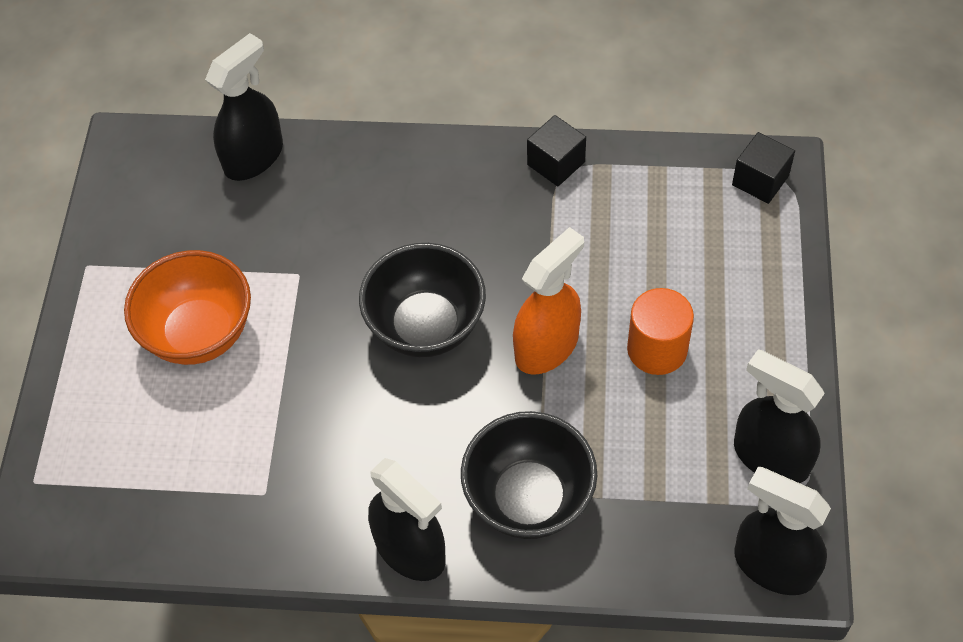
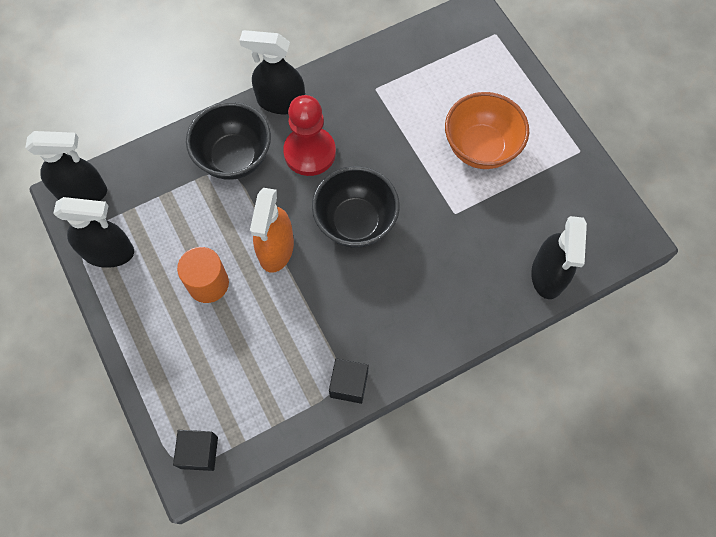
camera: 145 degrees right, 10 degrees up
(421, 449) = (309, 152): none -> red pawn

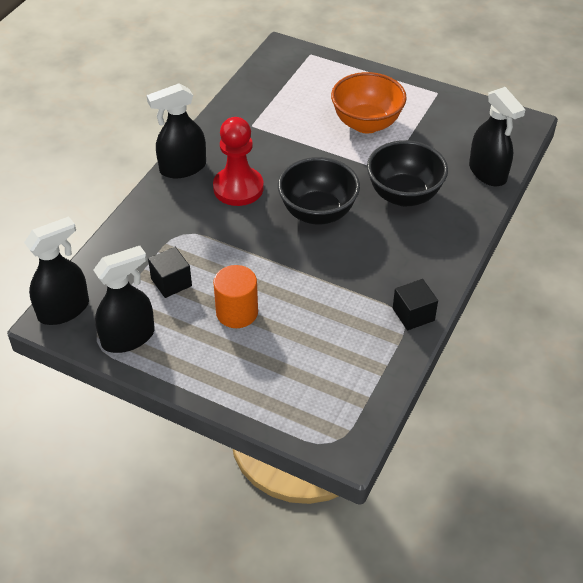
camera: 35 degrees left, 20 degrees down
(199, 452) = (340, 426): black cube -> black cube (171, 282)
(234, 158) = (179, 221): black bowl -> black bowl (404, 195)
(276, 249) = (271, 261): orange spray bottle -> none

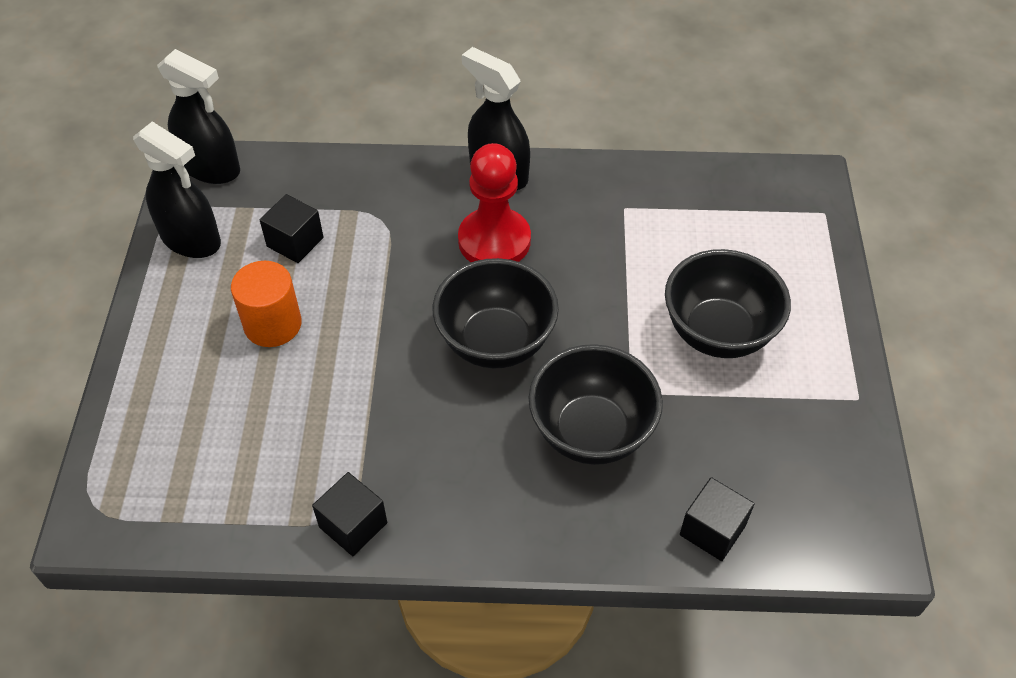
camera: 65 degrees right, 5 degrees up
(366, 124) = (718, 332): orange bowl -> black bowl
(488, 173) = (712, 530): black spray bottle -> black cube

